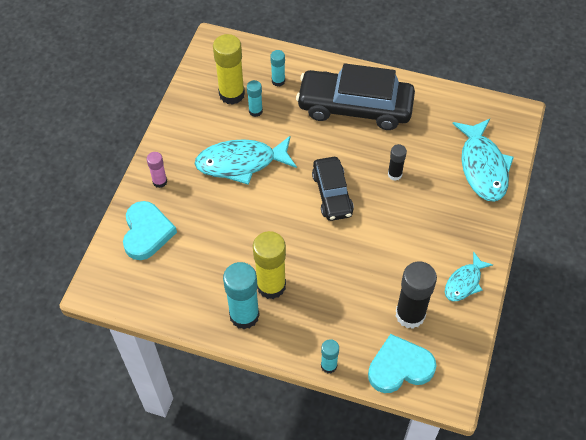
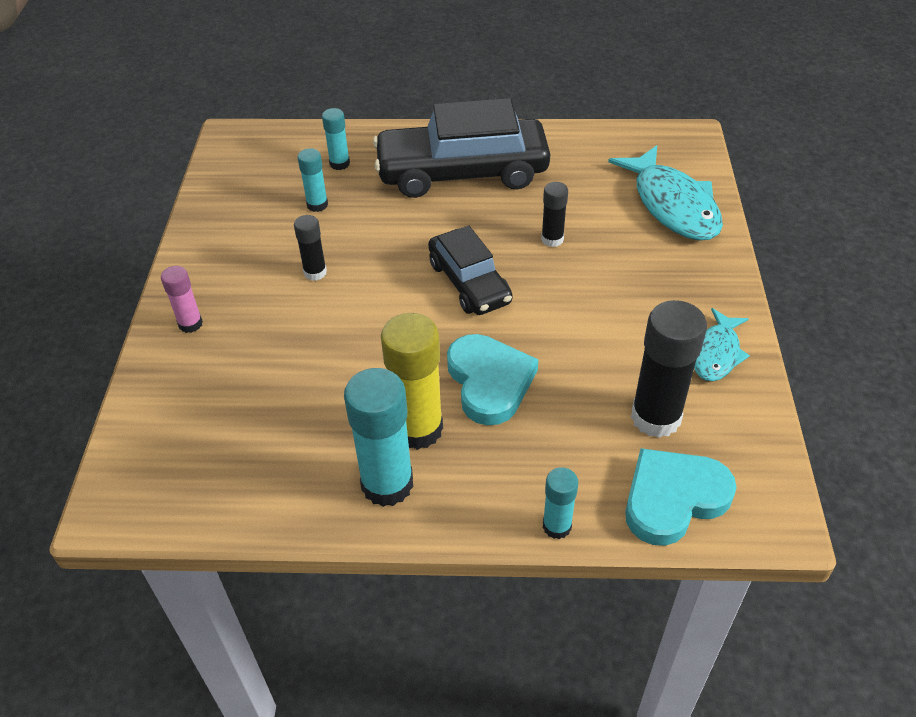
camera: 15 degrees left, 10 degrees down
(147, 232) = (185, 399): turquoise heart -> turquoise heart (489, 382)
(231, 94) = (275, 192): yellow glue stick -> none
(241, 163) = (315, 272): turquoise fish -> black glue stick

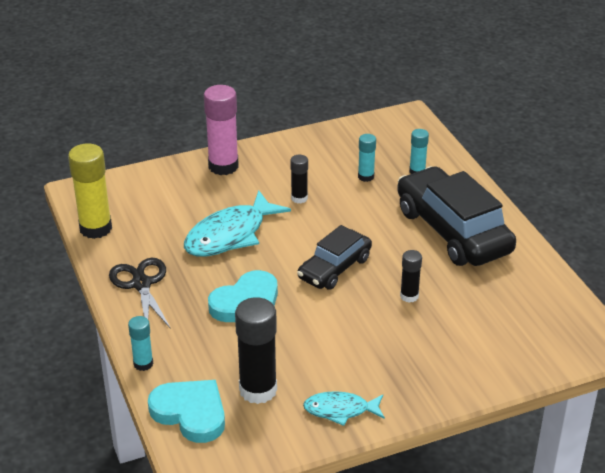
camera: 65 degrees right, 10 degrees down
(190, 324) = (223, 166): pink glue stick -> pink glue stick, size x1.87
(387, 484) = (141, 284): turquoise glue stick -> black scissors
(418, 429) = (190, 283): yellow glue stick -> yellow glue stick (95, 228)
(672, 205) = (499, 352): turquoise fish -> turquoise fish (230, 235)

